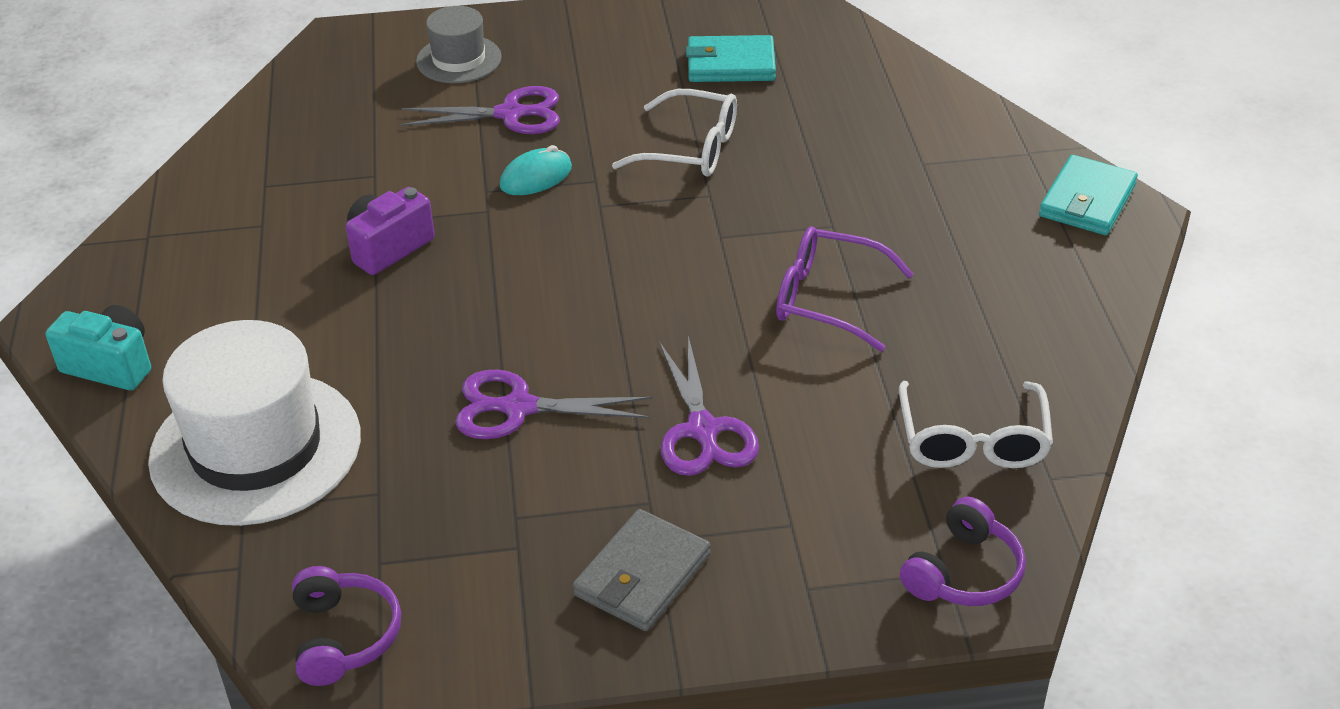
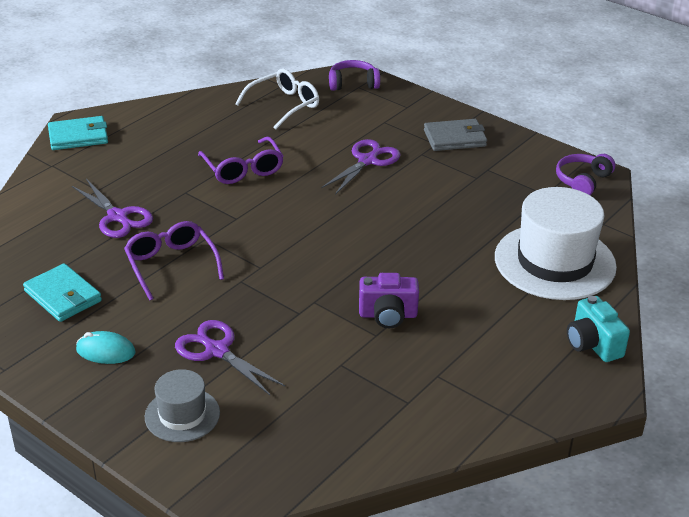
camera: 135 degrees left, 5 degrees down
(519, 408) = (425, 209): purple scissors -> purple scissors (117, 217)
(536, 177) = (264, 303): turquoise mouse -> turquoise mouse (105, 351)
(691, 149) = (171, 265): white glasses -> purple glasses

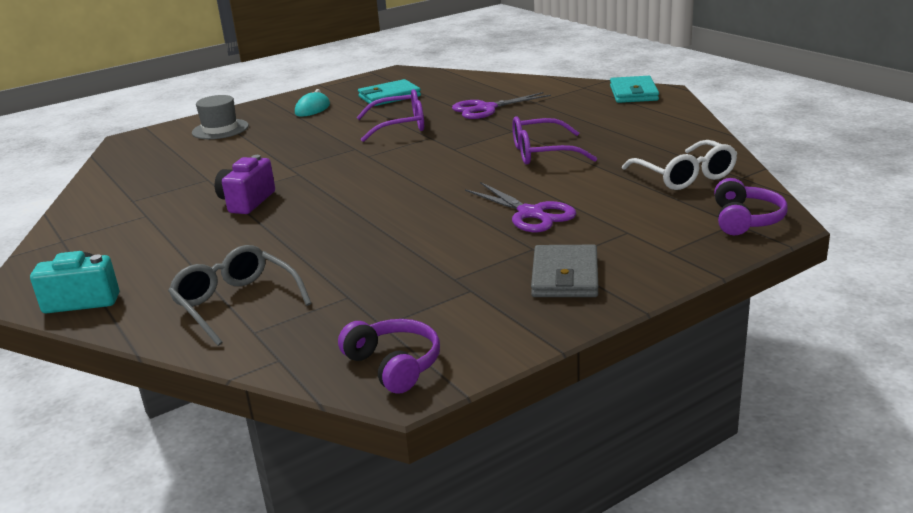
camera: 110 degrees right, 10 degrees down
(217, 351) = (275, 139): purple scissors -> none
(554, 262) = (236, 303): white hat -> grey glasses

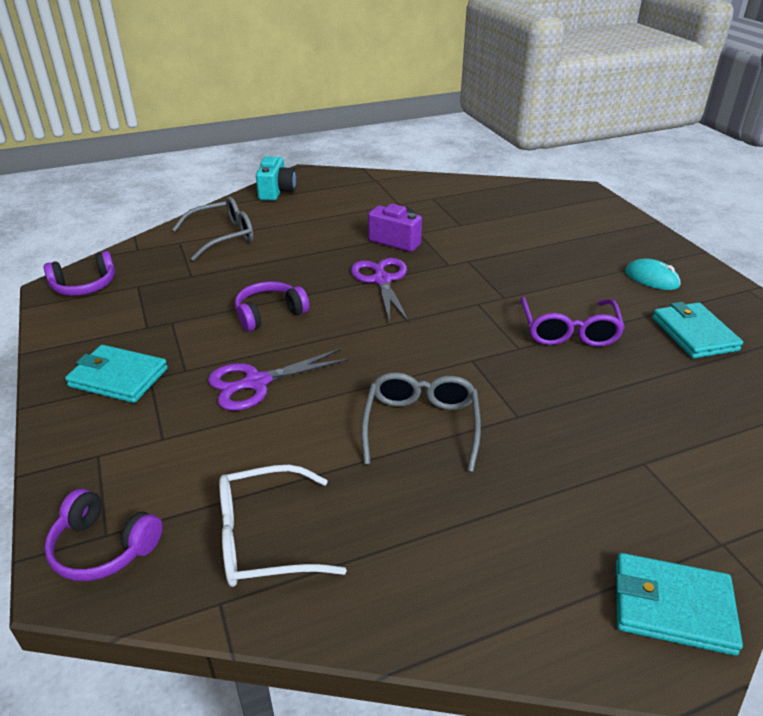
camera: 100 degrees right, 10 degrees up
(220, 129) = (595, 228): grey hat -> none
(418, 232) = (269, 314): none -> purple headphones
(486, 109) = (620, 408): purple scissors -> purple scissors (382, 280)
(542, 153) = (421, 425): purple glasses -> grey glasses
(565, 276) = (118, 377): grey wallet -> turquoise wallet

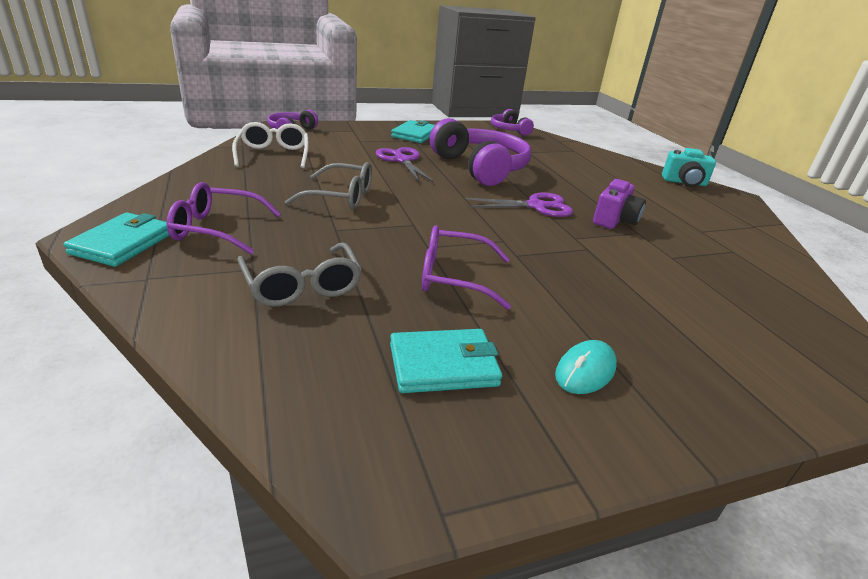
camera: 90 degrees right, 5 degrees down
(223, 236) = (589, 162): grey glasses -> grey glasses (302, 286)
(269, 314) = (480, 168): purple headphones -> purple headphones, size x1.92
(578, 522) = (217, 229): none -> purple glasses

